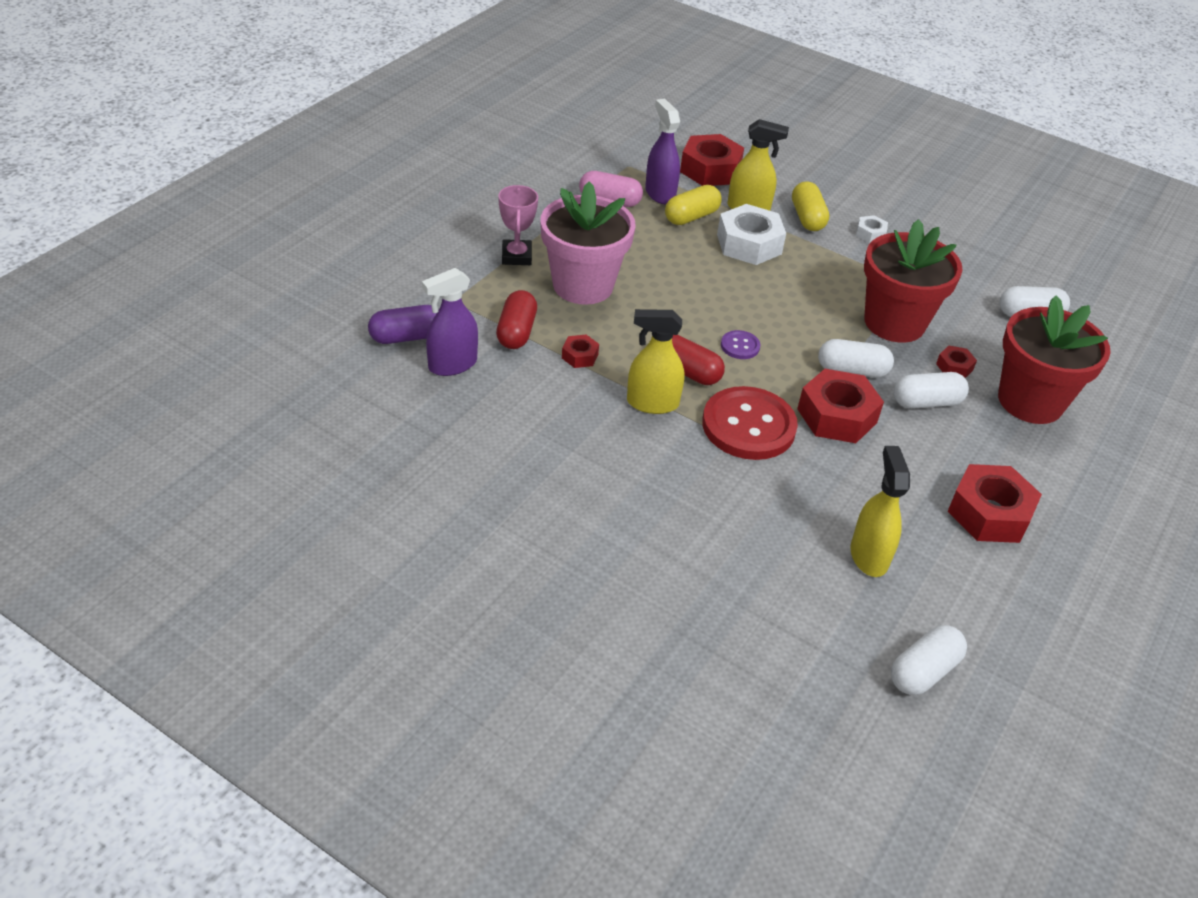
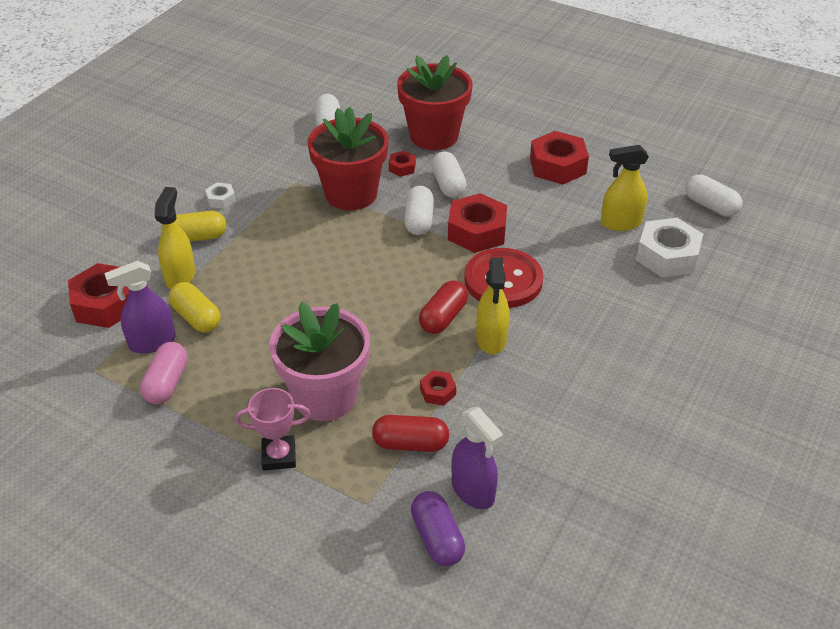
camera: 90 degrees left, 0 degrees up
(740, 346) = (400, 284): purple button -> none
(749, 244) = (243, 277): white nut -> white nut (667, 256)

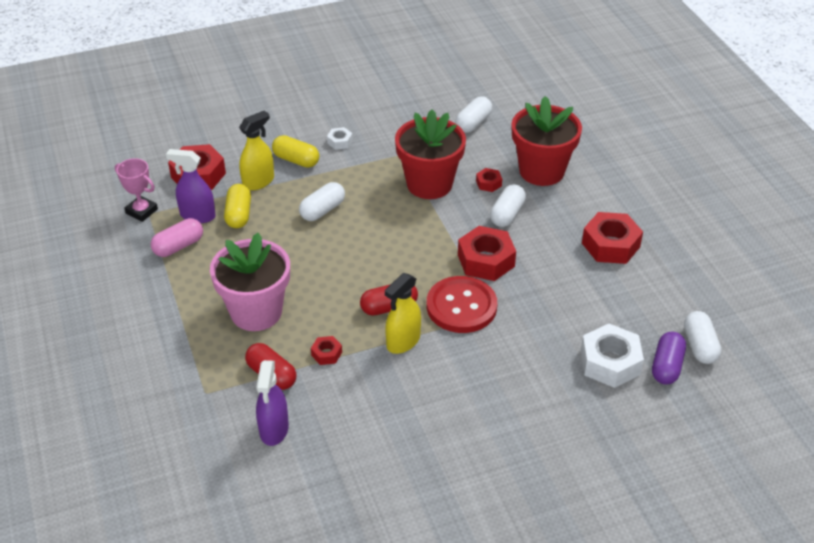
camera: 40 degrees right, 0 degrees up
(279, 456) = (190, 331): pink trophy -> pink trophy (141, 211)
(419, 220) = (454, 229): white capsule -> white capsule (322, 210)
(437, 538) = (220, 441): purple capsule -> purple capsule (666, 366)
(620, 223) = (604, 316): yellow spray bottle -> none

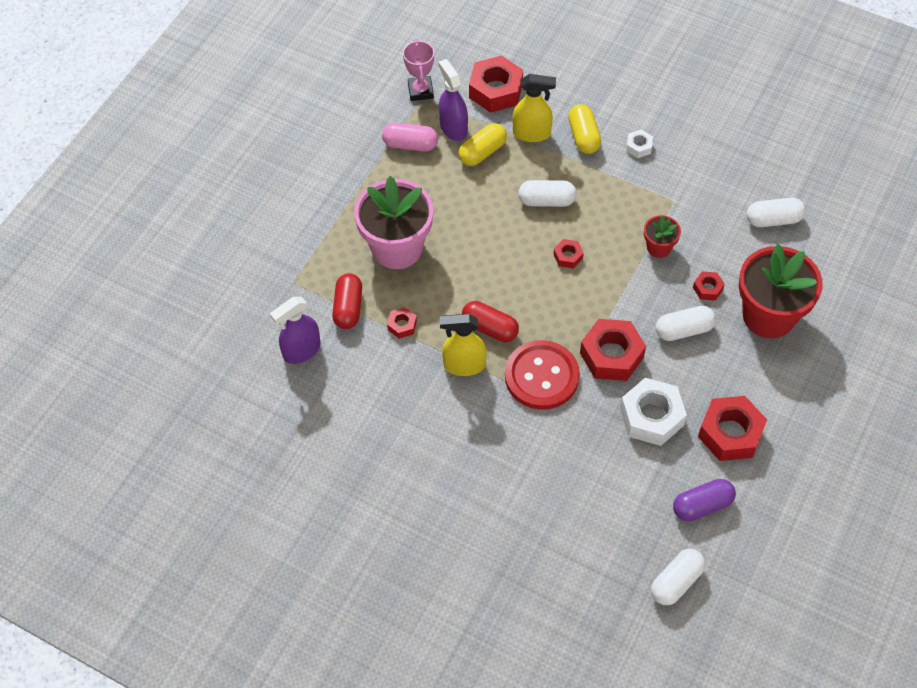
camera: 50 degrees right, 15 degrees up
(381, 229) = (568, 256): none -> red nut
(429, 184) = (659, 247): red flower pot -> red flower pot, size x0.47
(610, 362) = (588, 526): white nut -> white nut (651, 417)
(666, 366) = (626, 571): purple capsule -> purple capsule (702, 505)

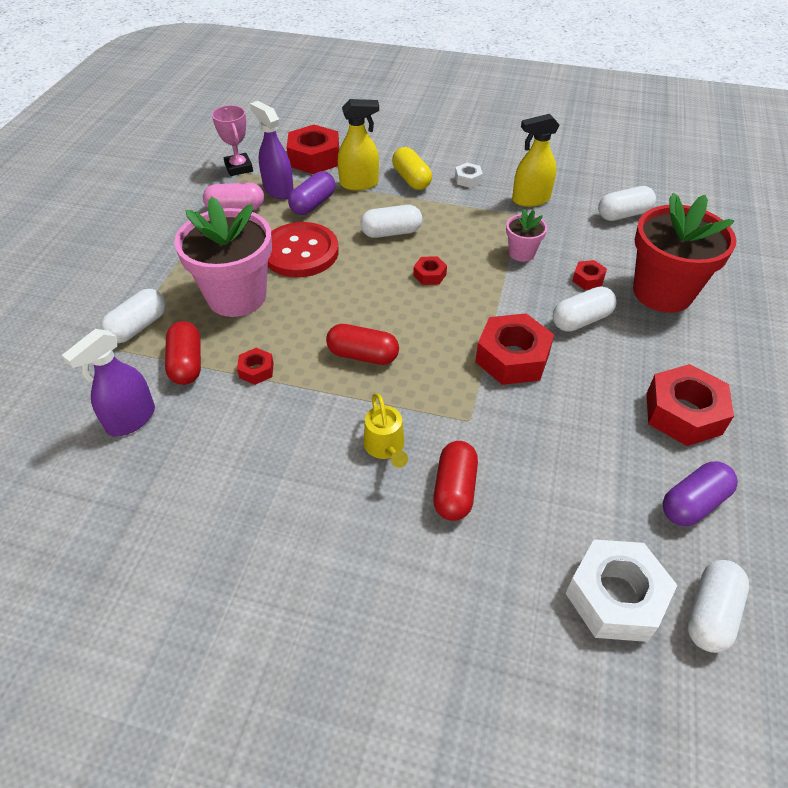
camera: 15 degrees left, 10 degrees down
(313, 264) = (138, 327): none -> white capsule
(464, 365) = (342, 399): yellow spray bottle -> yellow spray bottle (530, 199)
(482, 152) = (313, 204): yellow capsule -> purple capsule
(488, 414) = (386, 447): none -> yellow watering can
(529, 458) = (454, 490): none -> red capsule
(541, 376) = (439, 394): red button -> red button (300, 252)
(651, 417) = (585, 413): white nut -> white nut (615, 597)
(659, 247) = (521, 253): red flower pot -> pink flower pot

